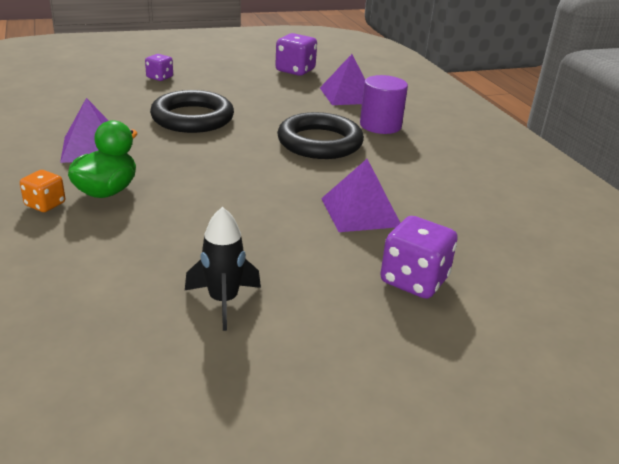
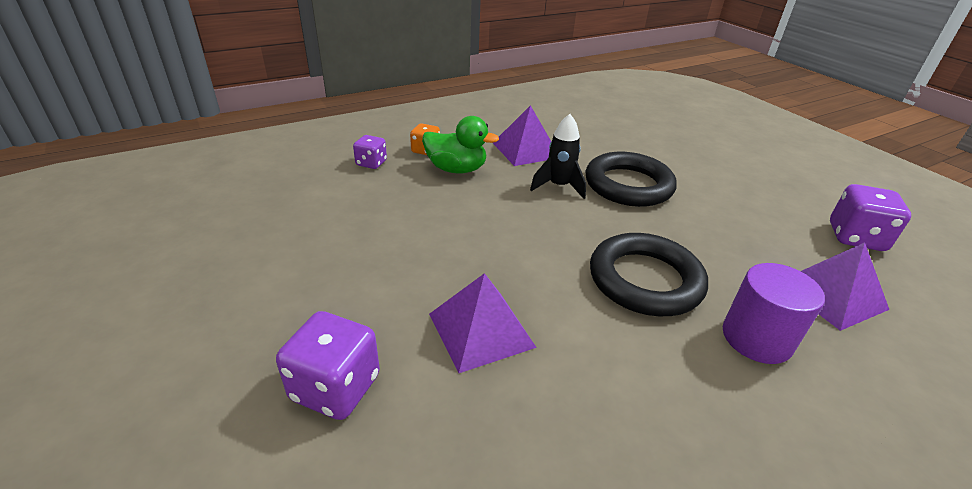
camera: 80 degrees right, 5 degrees up
(160, 77) = (705, 153): purple dice -> purple dice (371, 163)
(223, 301) = (298, 251): black rocket -> black rocket (558, 186)

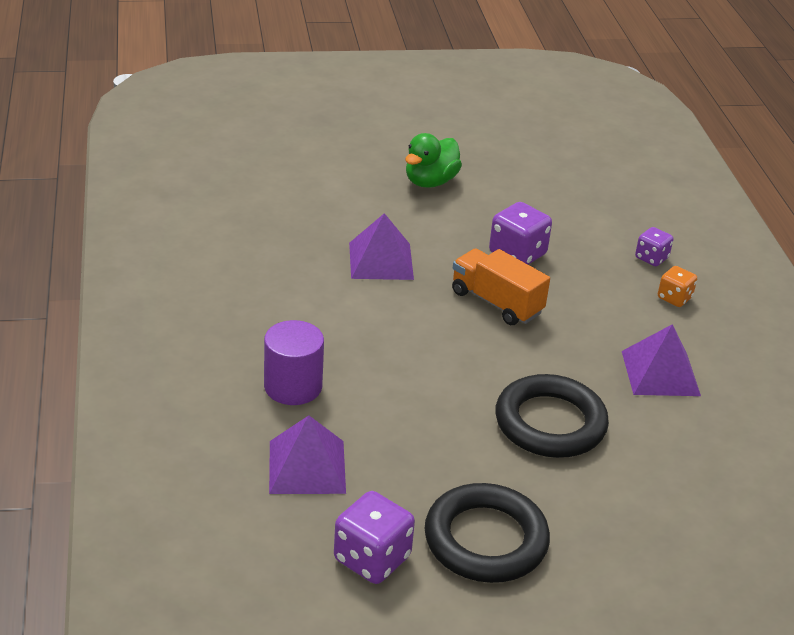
camera: 110 degrees right, 0 degrees up
(335, 387) = (365, 200): purple dice -> purple dice (517, 254)
(456, 169) = (624, 308): green duck -> green duck (430, 182)
(498, 231) = (496, 302): none -> orange truck
(558, 186) = (565, 368): black rocket -> none
(645, 280) = (389, 359): black ring -> black ring (485, 540)

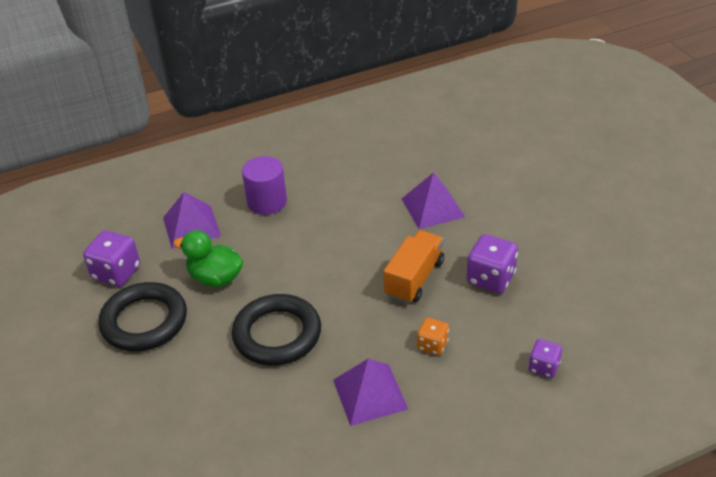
camera: 80 degrees right, 5 degrees up
(430, 182) = (563, 209): green duck -> green duck (215, 278)
(674, 298) = (488, 391): orange dice -> orange dice (432, 345)

